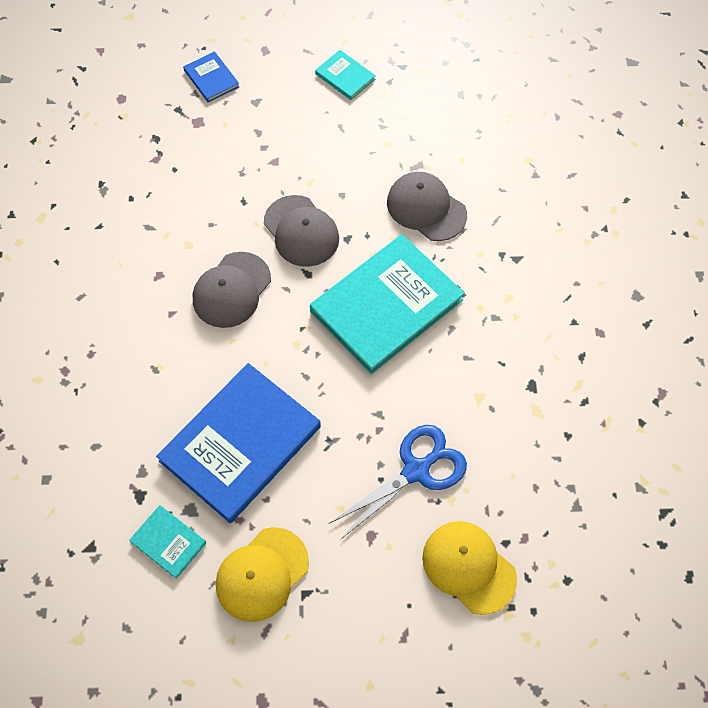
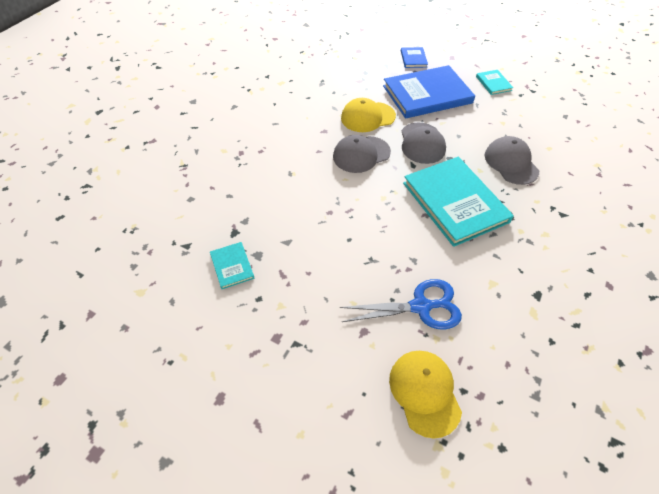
camera: 30 degrees right, 10 degrees down
(240, 444) = (313, 234): blue book -> blue book (427, 94)
(262, 574) = (275, 316): yellow cap -> yellow cap (367, 117)
(386, 305) = (454, 202): turquoise book -> turquoise book turned 75 degrees clockwise

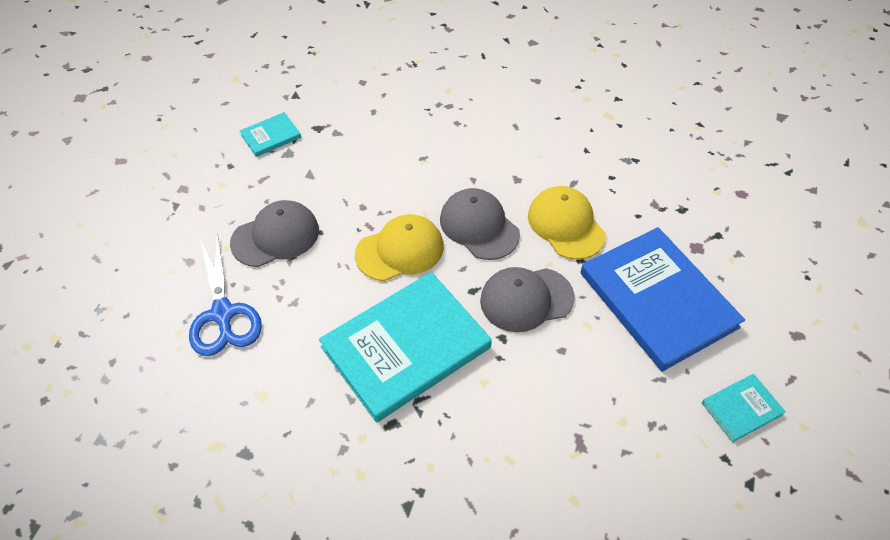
camera: 80 degrees right, 0 degrees up
(413, 59) = (758, 273): blue book -> none
(424, 392) = (113, 323): yellow cap -> yellow cap (400, 250)
(511, 163) = (514, 430): grey cap -> grey cap (275, 236)

